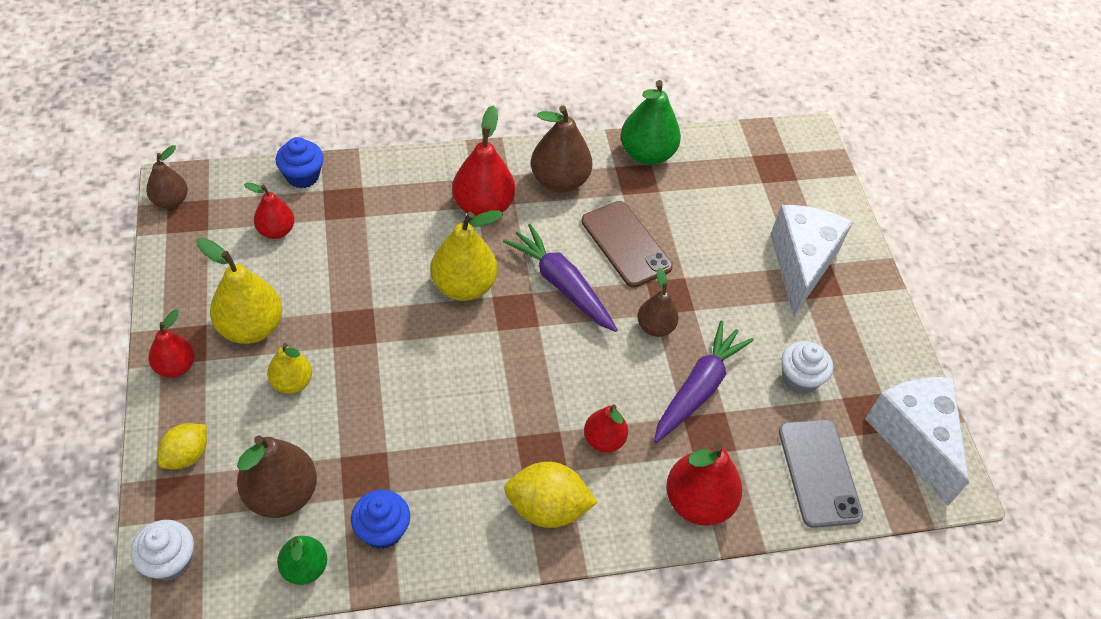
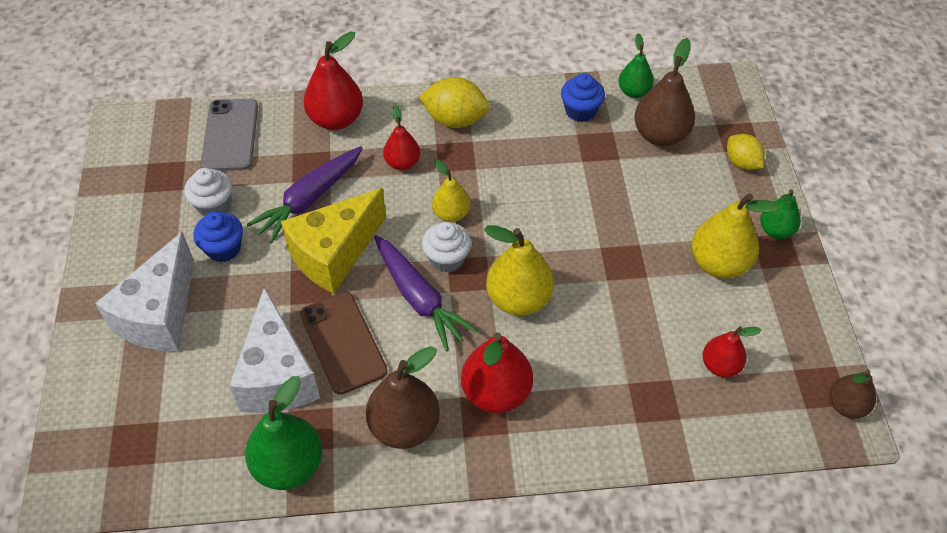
camera: 170 degrees left, 0 degrees up
(169, 561) = (731, 99): white cupcake -> white cupcake (447, 259)
(175, 366) = (776, 230): red pear -> green pear
(187, 455) = (742, 163): yellow lemon -> yellow lemon turned 75 degrees counterclockwise
(292, 382) = (670, 214): yellow pear -> yellow pear (451, 214)
(302, 176) = (707, 438): blue cupcake -> blue cupcake (223, 248)
(655, 327) = (334, 254): brown pear -> yellow cheese
(914, 439) = (136, 155): white cheese -> white cheese (278, 375)

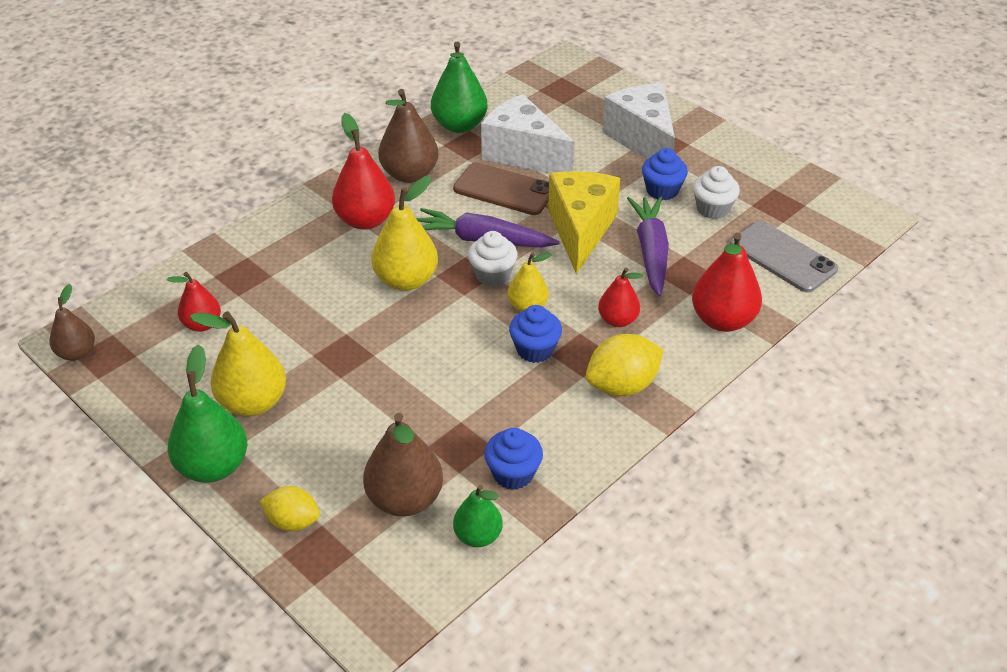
camera: 140 degrees right, 10 degrees down
(483, 178) = (535, 350): none -> blue cupcake
(776, 230) = (213, 466): green pear -> green pear, size x1.64

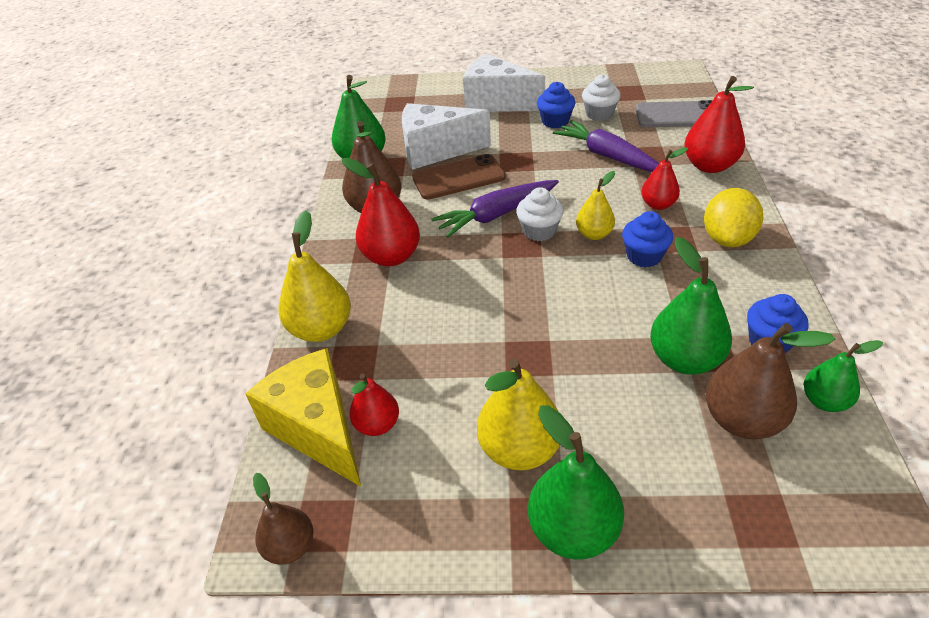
camera: 40 degrees left, 0 degrees up
(293, 521) = (703, 513): yellow lemon -> none
(406, 280) = (487, 274): yellow pear -> yellow pear (321, 329)
(436, 436) = (684, 359): none -> green pear
(580, 230) = (547, 170): yellow cheese -> yellow cheese (318, 429)

